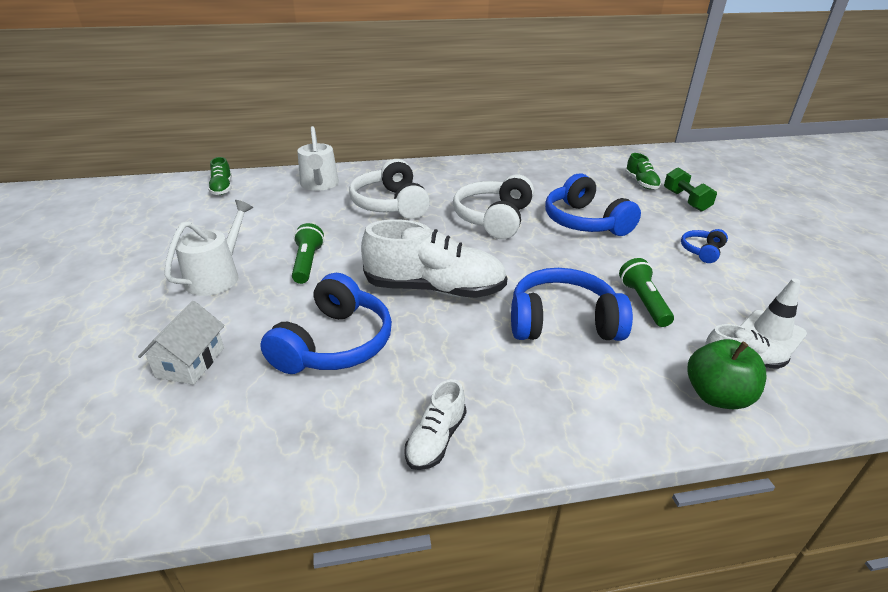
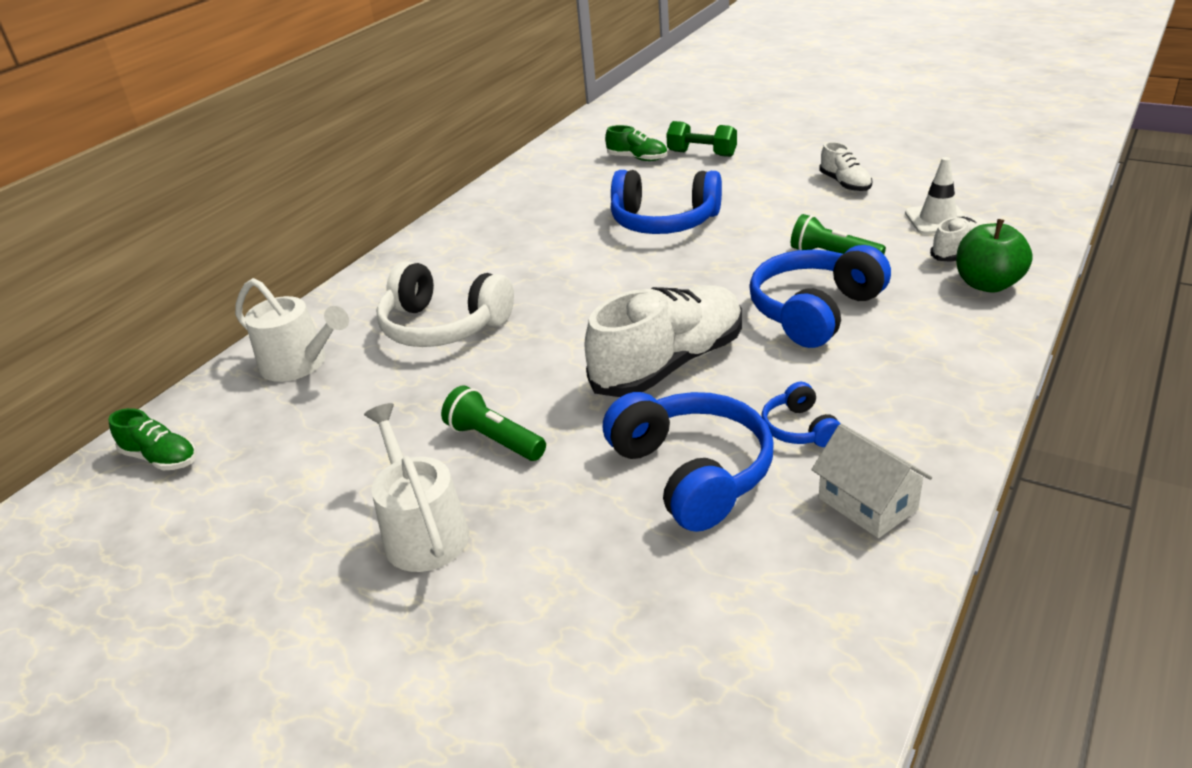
camera: 45 degrees left, 0 degrees up
(190, 362) = (603, 607): white house -> white house (867, 504)
(436, 439) = (911, 458): white shoe -> white shoe (845, 184)
(493, 218) = (580, 270): white headphones -> none
(702, 251) = (793, 189): blue headphones -> blue headphones (799, 429)

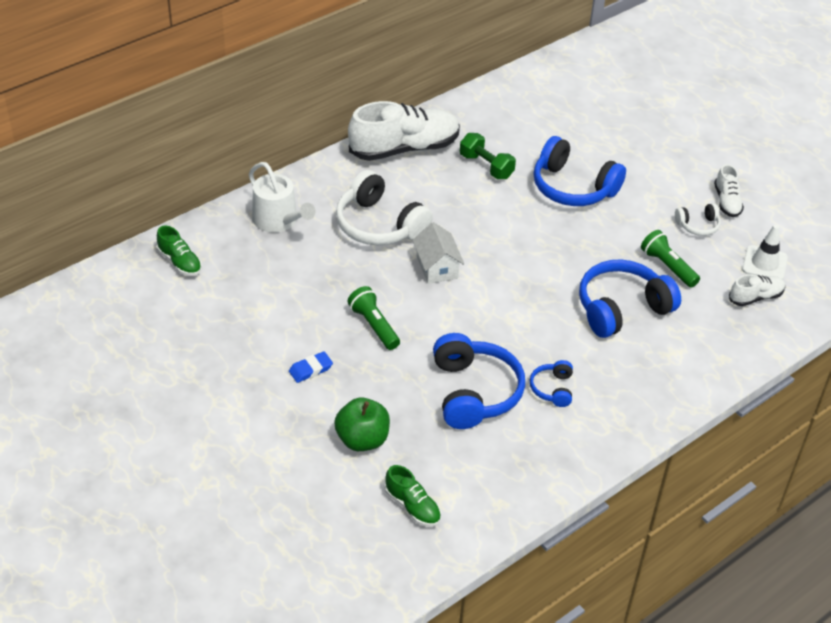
camera: 15 degrees right, 10 degrees up
(422, 531) = (310, 369): white watering can -> blue eraser
(637, 158) = (592, 111): green shoe -> green shoe (412, 506)
(669, 364) = (504, 313): white shoe -> white shoe (404, 149)
(702, 154) = (643, 126): green dumbbell -> green dumbbell (486, 166)
(832, 211) = (698, 225): none -> white headphones
(867, 504) = (557, 449): white house -> white house (437, 267)
(987, 284) = (750, 332): green apple -> green apple (362, 440)

